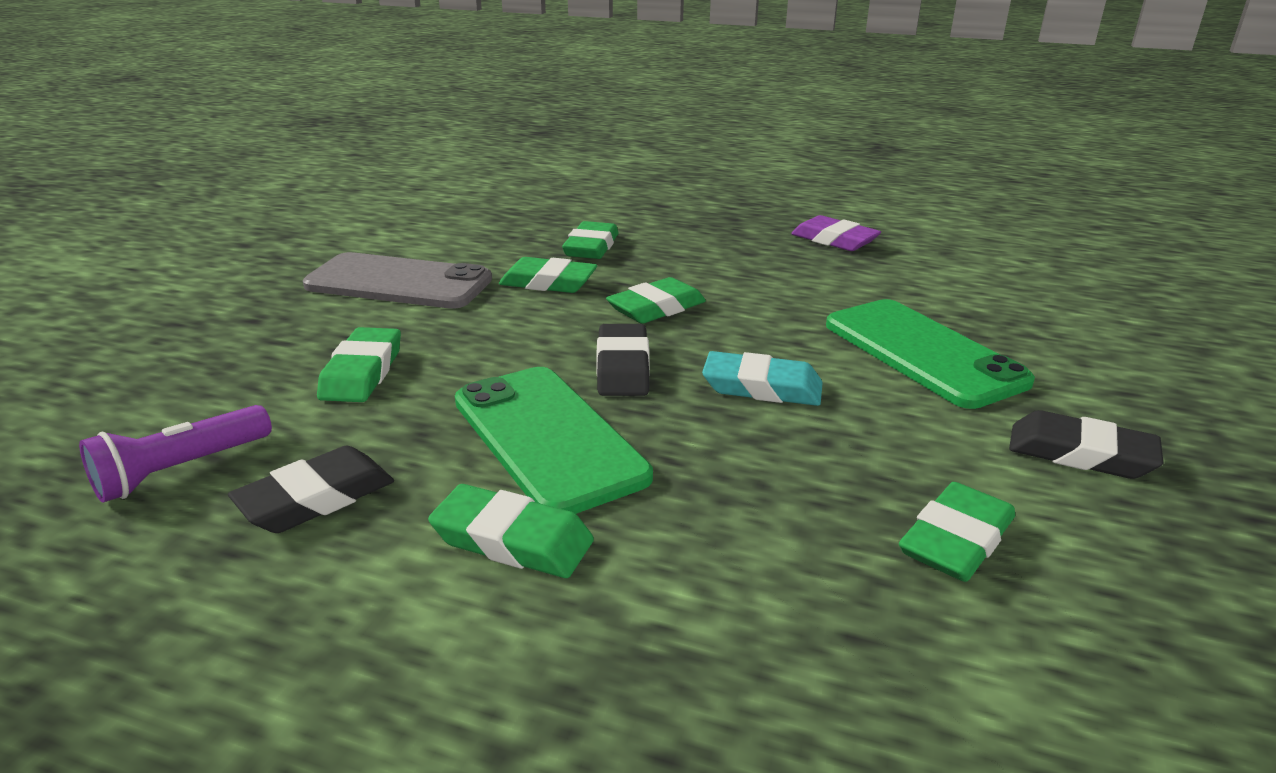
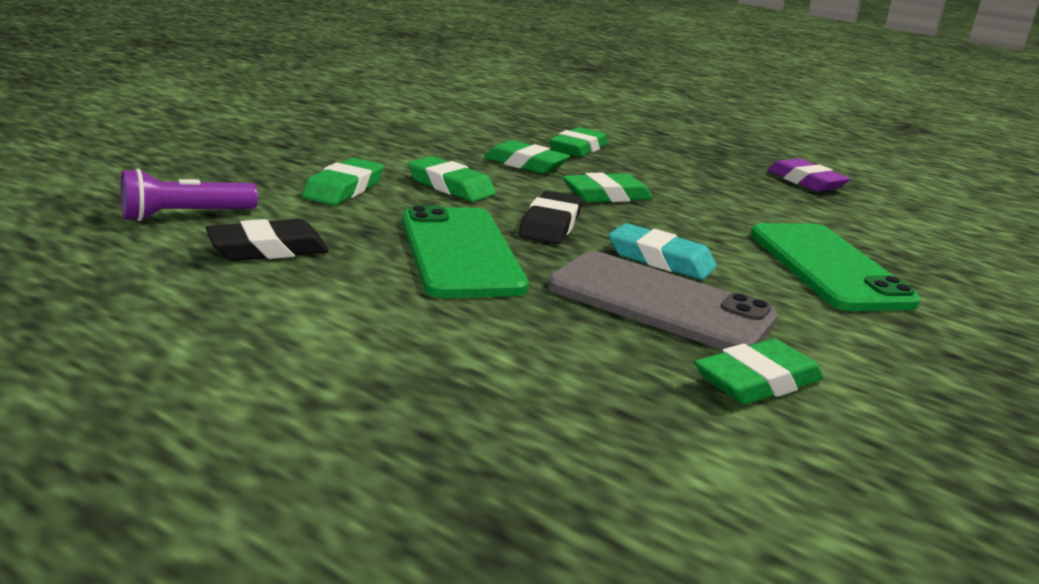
camera: 15 degrees right, 5 degrees down
(399, 283) = (405, 143): grey phone -> grey phone (659, 303)
(512, 540) = (394, 301): green eraser -> green eraser (450, 186)
(1080, 454) = (924, 358): black eraser -> none

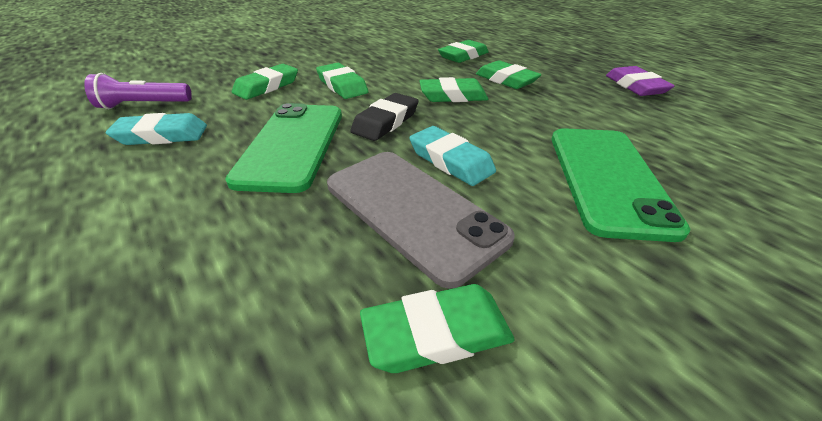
camera: 20 degrees right, 15 degrees up
(268, 249) = (162, 135): black eraser -> turquoise eraser
(525, 164) = (413, 68): green eraser -> green eraser (506, 80)

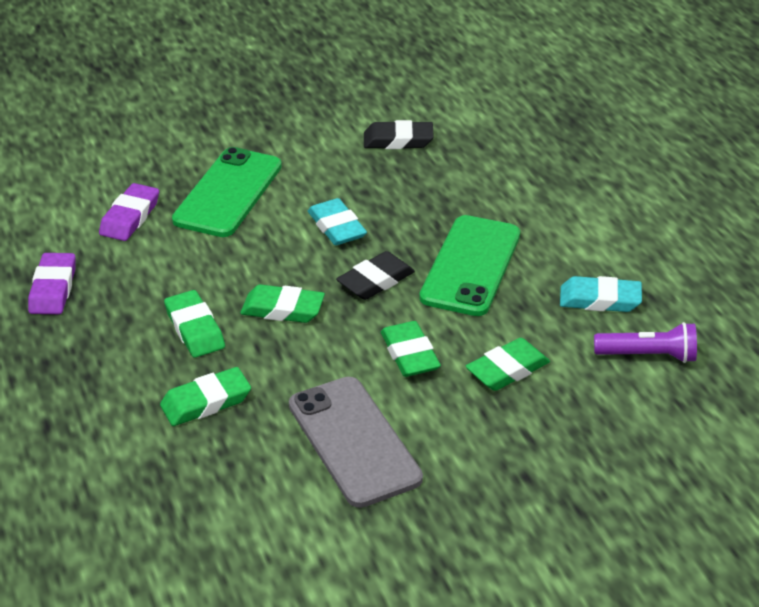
camera: 165 degrees left, 0 degrees up
(412, 211) = (386, 194): grey phone -> grey phone (354, 441)
(437, 333) = (398, 140): green eraser -> black eraser
(667, 138) = (130, 217): none -> purple eraser

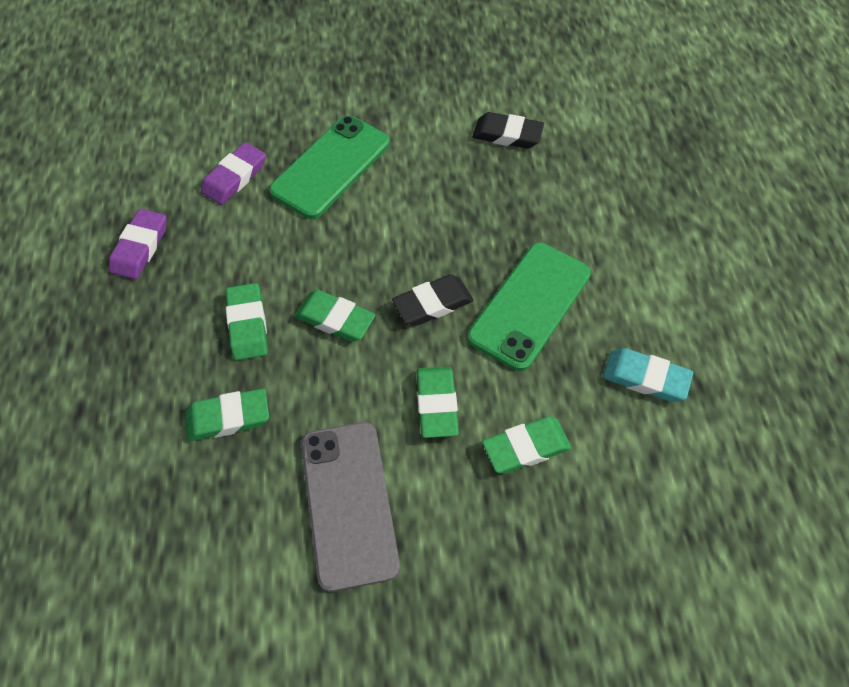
camera: 15 degrees right, 20 degrees up
(337, 227) = (417, 229): turquoise eraser -> none
(648, 355) = (674, 464): purple flashlight -> none

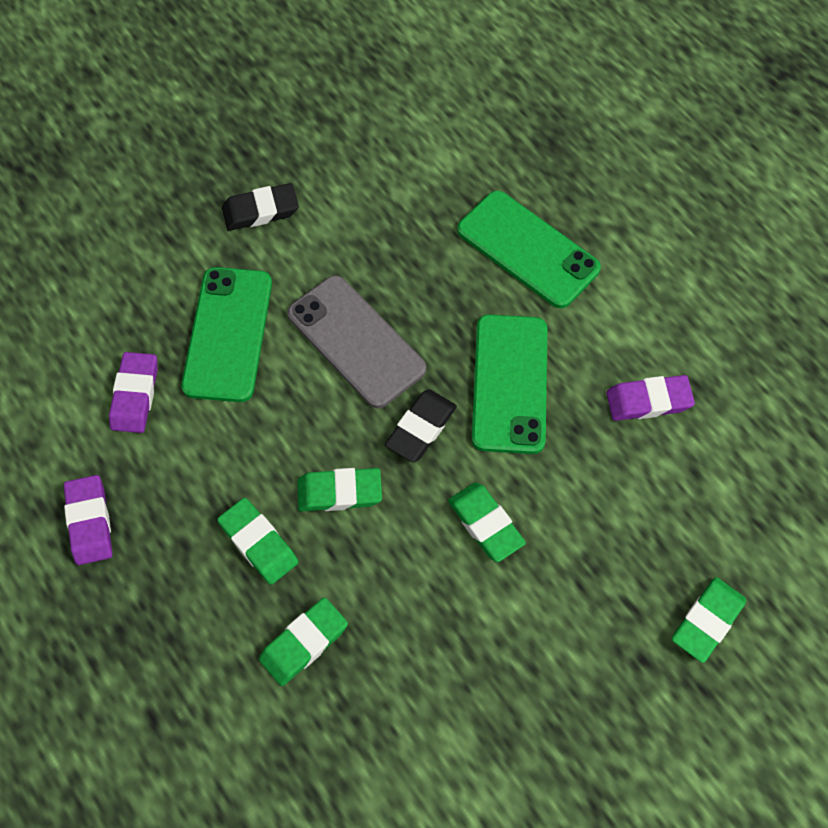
camera: 30 degrees left, 5 degrees up
(349, 503) = (467, 658): grey phone -> grey phone (356, 341)
(507, 135) = (382, 213): black eraser -> black eraser (260, 211)
(526, 447) = (586, 521): green eraser -> green eraser (707, 621)
(611, 212) = (527, 249): none -> green phone
(645, 378) = (648, 401): turquoise eraser -> purple eraser

